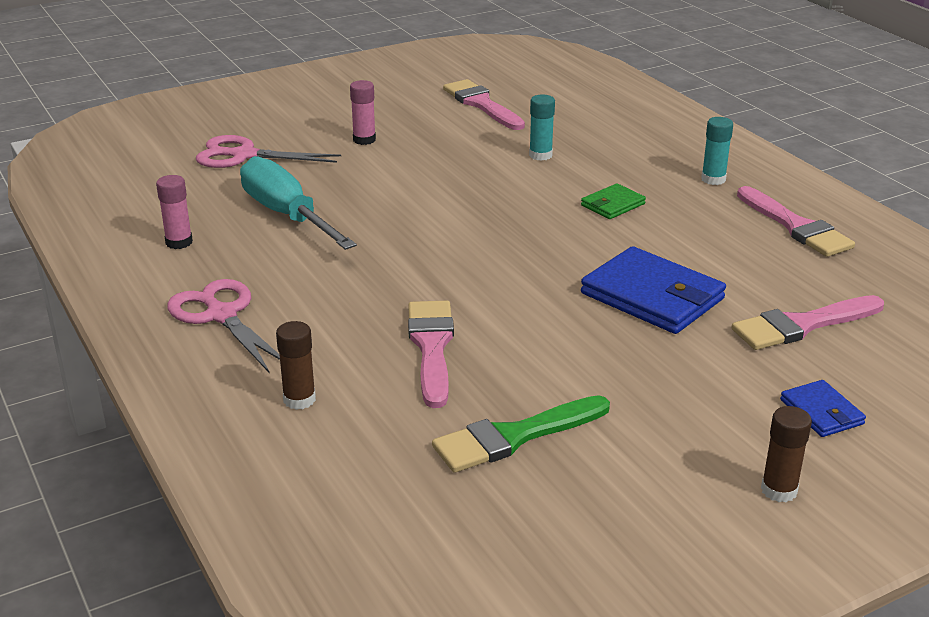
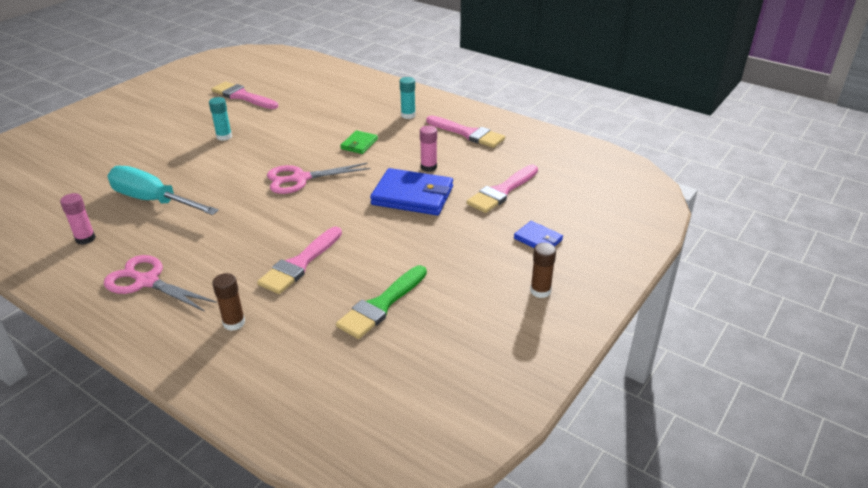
camera: 25 degrees left, 5 degrees up
(244, 155) = (97, 166): pink scissors -> pink scissors (300, 179)
(364, 140) = (177, 136): pink glue stick -> pink glue stick (428, 167)
(431, 347) = (300, 264): pink brush -> pink brush turned 120 degrees counterclockwise
(540, 155) = (298, 122): turquoise glue stick -> turquoise glue stick (224, 136)

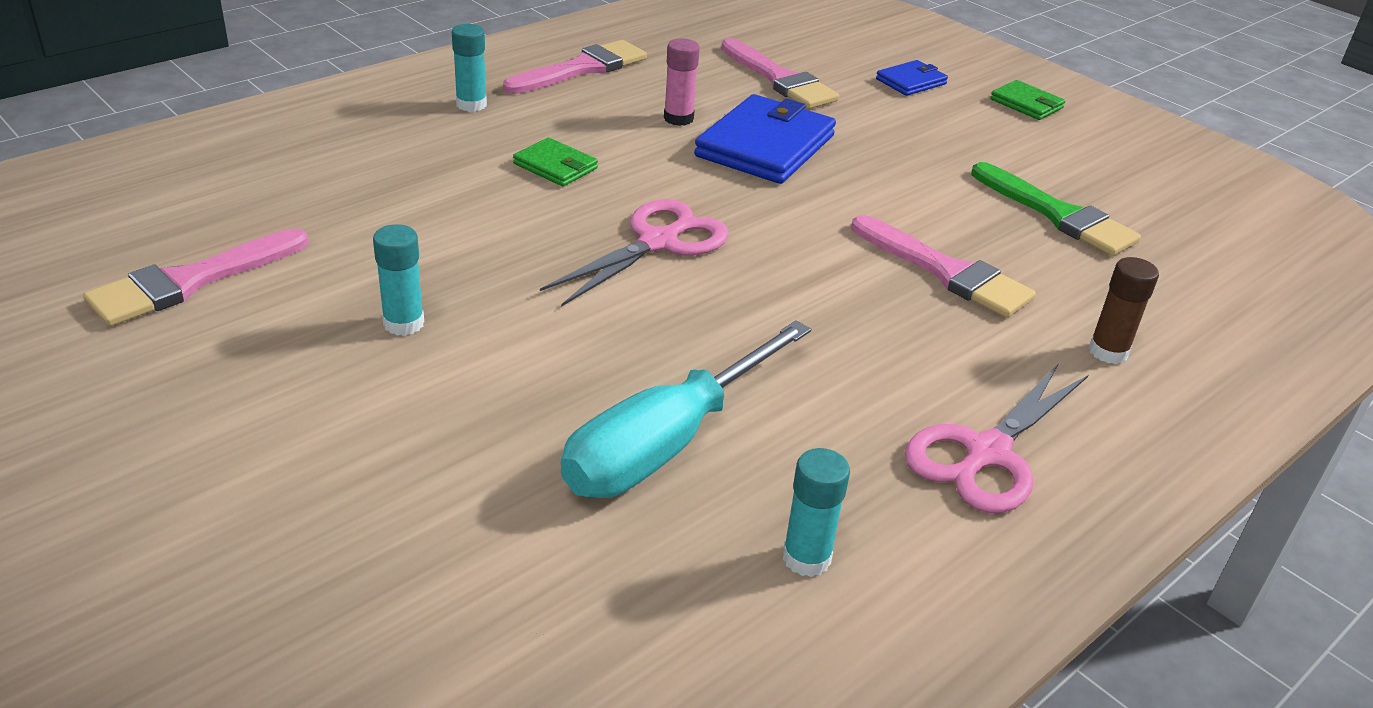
camera: 80 degrees left, 0 degrees up
(85, 239) = (806, 558): pink glue stick -> turquoise glue stick
(300, 179) = (658, 242): pink scissors -> pink scissors turned 135 degrees counterclockwise
(540, 291) = (1026, 104): brown glue stick -> green wallet

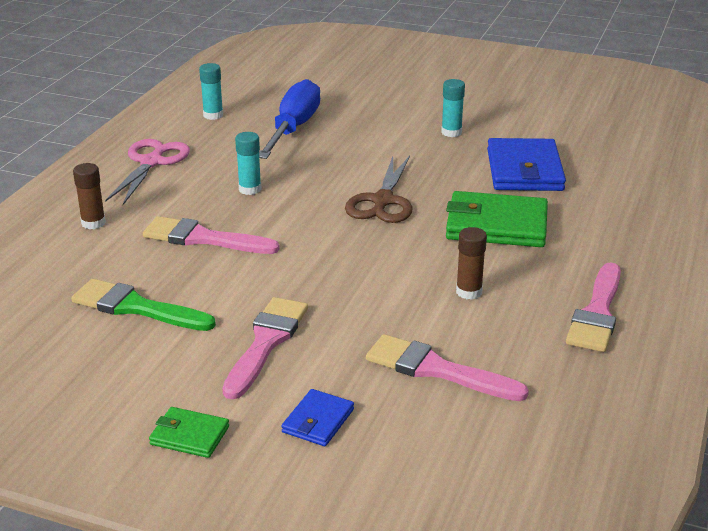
camera: 155 degrees right, 5 degrees down
(191, 281) = (562, 119): pink brush -> pink brush (266, 343)
(471, 104) = (613, 249): turquoise glue stick -> turquoise glue stick (250, 189)
(555, 166) = (496, 225): green wallet -> green wallet, size x1.94
(658, 242) = (382, 201): pink scissors -> brown scissors
(666, 444) = (293, 128): turquoise screwdriver -> blue screwdriver
(678, 118) = (469, 292): pink glue stick -> brown glue stick
(765, 146) = (384, 291): blue wallet -> blue wallet (524, 170)

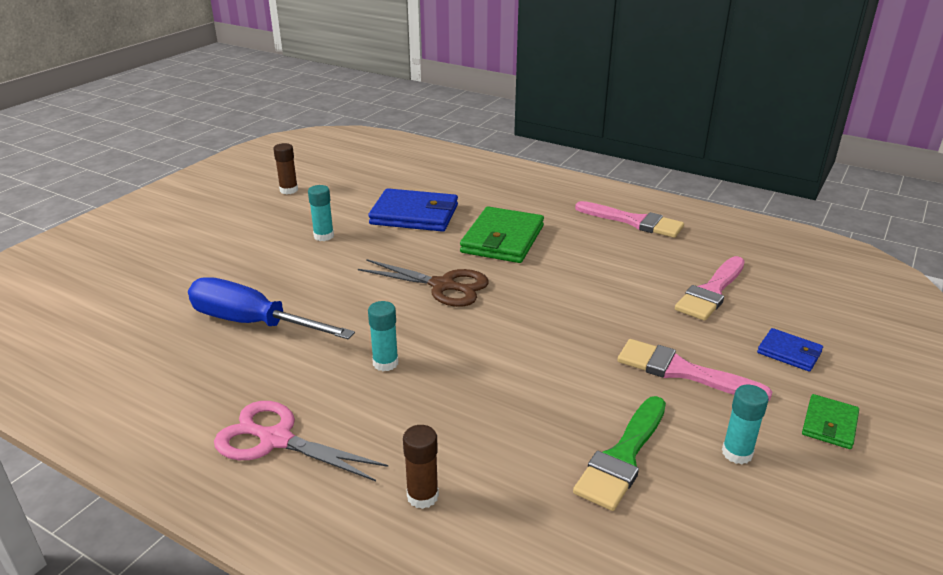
camera: 80 degrees left, 0 degrees up
(203, 238) = (485, 402): pink brush -> none
(213, 115) = (170, 381): turquoise glue stick -> turquoise glue stick (737, 453)
(469, 292) = (603, 264): brown glue stick -> brown glue stick (289, 190)

